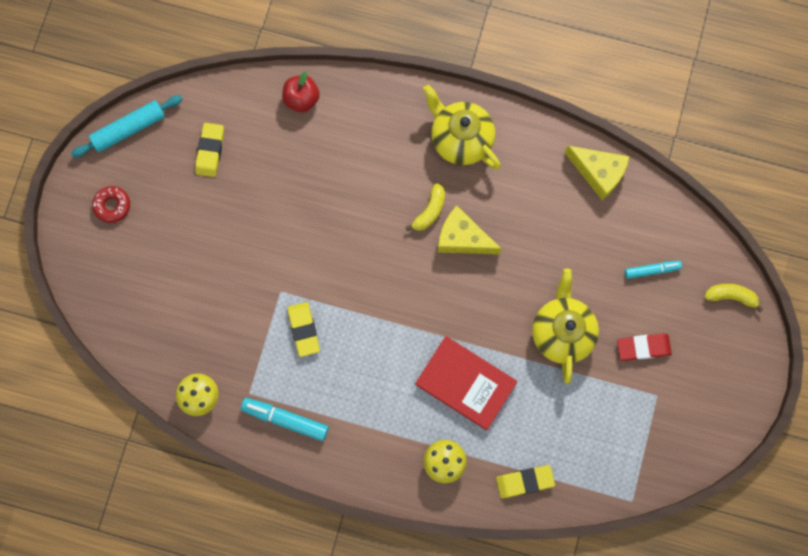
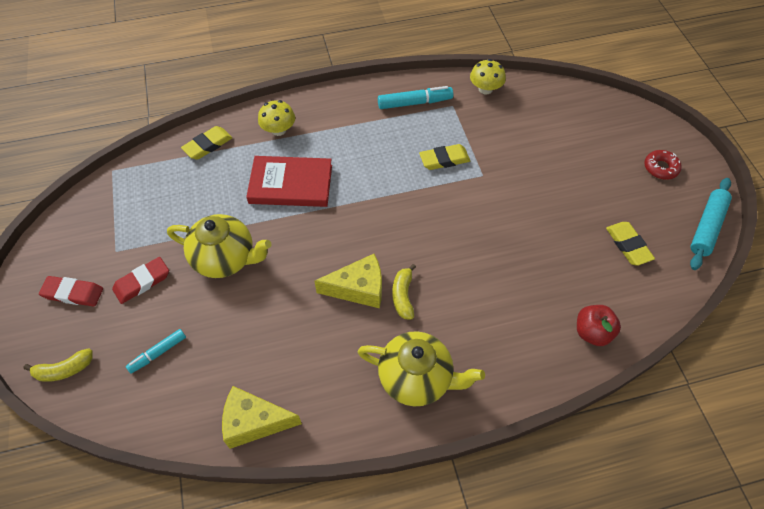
camera: 150 degrees right, 20 degrees down
(304, 329) = (444, 159): yellow eraser -> yellow eraser turned 60 degrees counterclockwise
(561, 332) = (225, 258): yellow teapot -> yellow teapot turned 45 degrees counterclockwise
(706, 369) = (73, 293): none -> red eraser

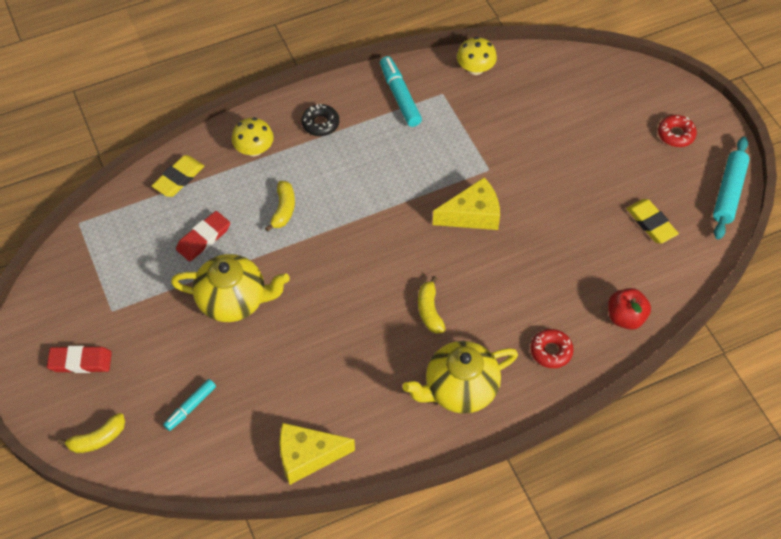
camera: 10 degrees left, 0 degrees up
(142, 282) = (151, 339): red eraser -> red eraser (203, 238)
(291, 184) = (283, 209): red book -> yellow banana
(341, 116) = (320, 124): none -> black donut
(358, 288) = (382, 310): yellow cheese -> yellow cheese (472, 215)
(415, 103) = (400, 96): turquoise marker -> turquoise marker turned 90 degrees counterclockwise
(417, 378) = (459, 389): yellow teapot -> yellow teapot turned 150 degrees clockwise
(444, 159) = (445, 158): yellow eraser -> none
(513, 354) = (551, 351): none -> red donut

